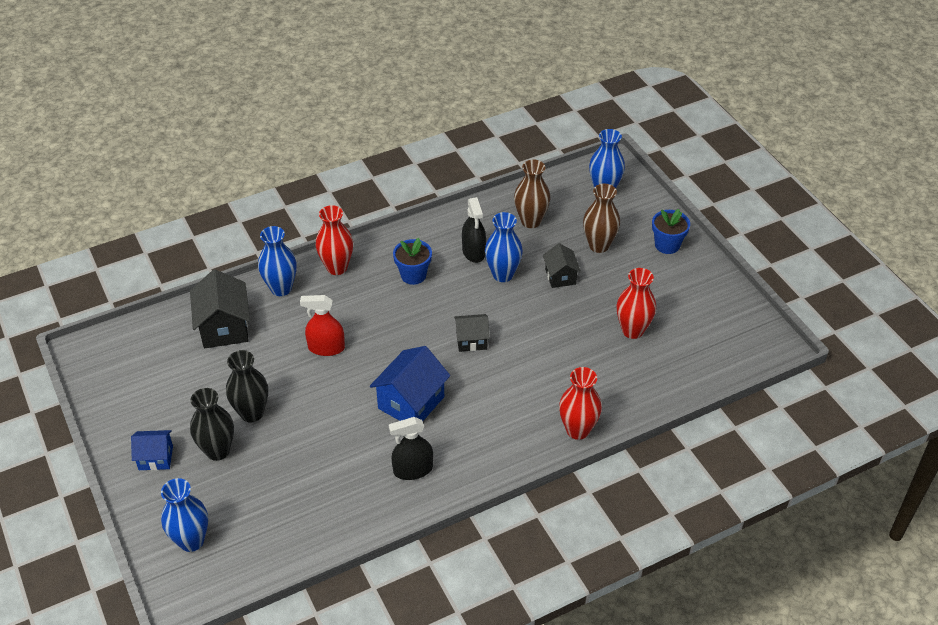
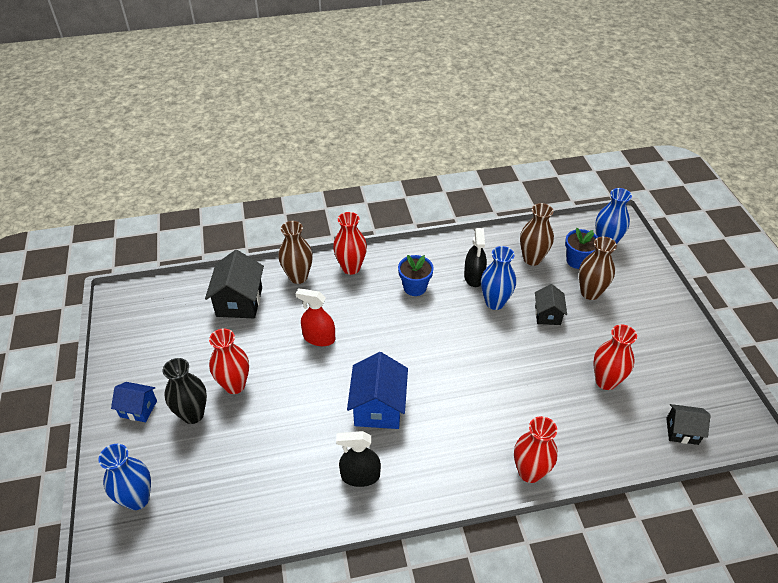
camera: 15 degrees right, 0 degrees up
(252, 413) = (234, 385): black vase -> red vase
(281, 288) = (298, 277): blue vase -> brown vase
(411, 402) = (378, 407): blue house -> blue house turned 45 degrees counterclockwise
(471, 340) = (450, 359): black house -> black house (682, 431)
(667, 245) = (655, 305): blue flower pot -> blue flower pot (577, 261)

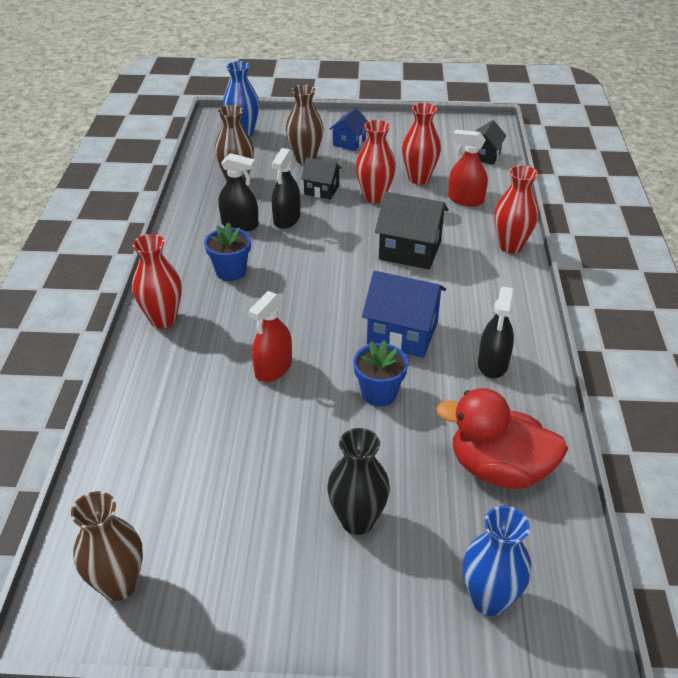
camera: 75 degrees left, 5 degrees down
(138, 409) = (324, 593): blue house -> blue house (349, 142)
(234, 385) = (320, 466): red vase -> red vase (374, 197)
(239, 302) = (161, 445): black house -> black house (410, 250)
(248, 492) = (498, 469): none -> red duck
(298, 277) = (148, 373): brown vase -> brown vase (119, 585)
(495, 302) = (287, 219): blue vase -> black spray bottle
(577, 261) = (257, 155): blue flower pot -> blue flower pot (379, 393)
(589, 425) = (465, 199): none -> red spray bottle

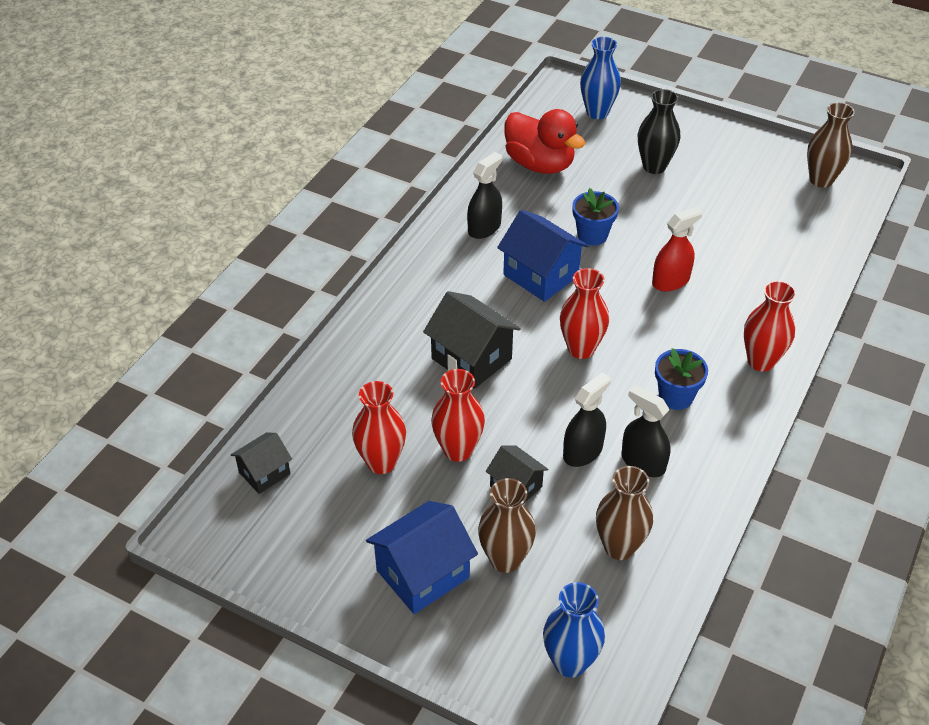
camera: 155 degrees left, 5 degrees up
(349, 142) = (423, 574): blue house -> blue house, size x1.68
(465, 199) = (355, 407): red spray bottle -> none
(510, 246) = (365, 329): red vase -> red vase (581, 349)

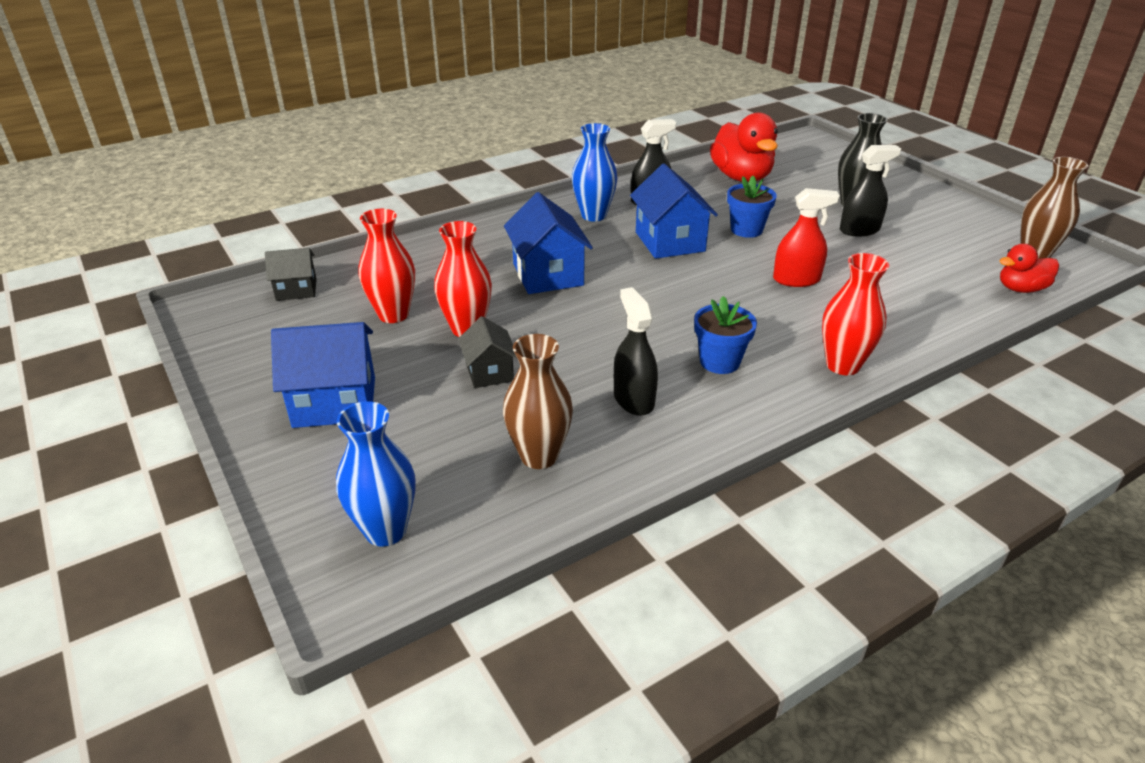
camera: 30 degrees right, 10 degrees down
(471, 358) = (548, 274): black house -> blue house
(505, 559) = (419, 421): brown vase -> none
(581, 349) = (657, 298): red vase -> none
(582, 452) = (581, 370): black spray bottle -> black spray bottle (859, 230)
(597, 112) = (828, 160): blue vase -> blue vase (593, 215)
(832, 225) = (1021, 289): none -> red duck

